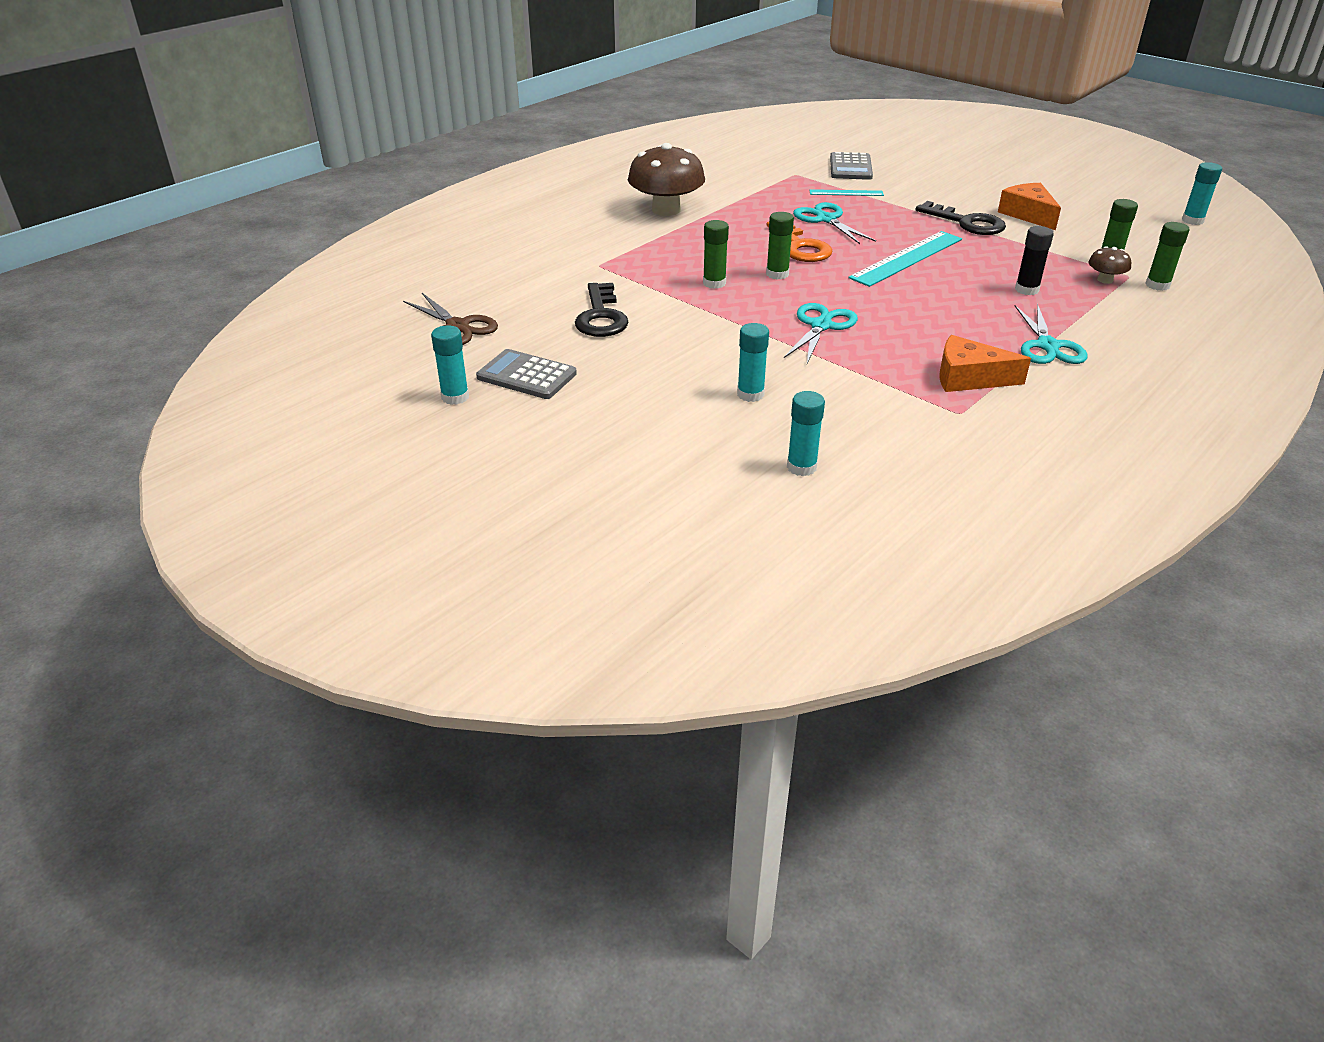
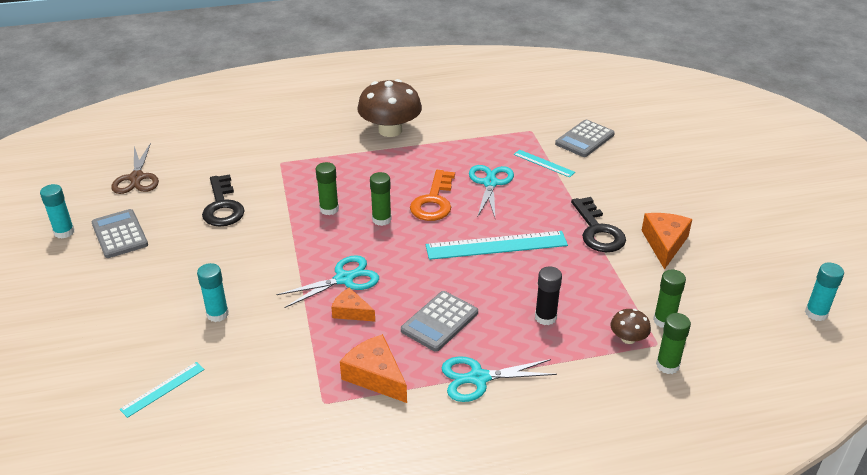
camera: 35 degrees right, 0 degrees up
(601, 316) = (222, 206): black key -> black key turned 45 degrees counterclockwise
(801, 467) = (163, 389): turquoise glue stick -> turquoise ruler
(869, 345) = (351, 312): none -> orange cheese
(953, 323) = (439, 321): none -> grey calculator
(1048, 346) = (478, 378): turquoise scissors -> turquoise scissors turned 45 degrees clockwise

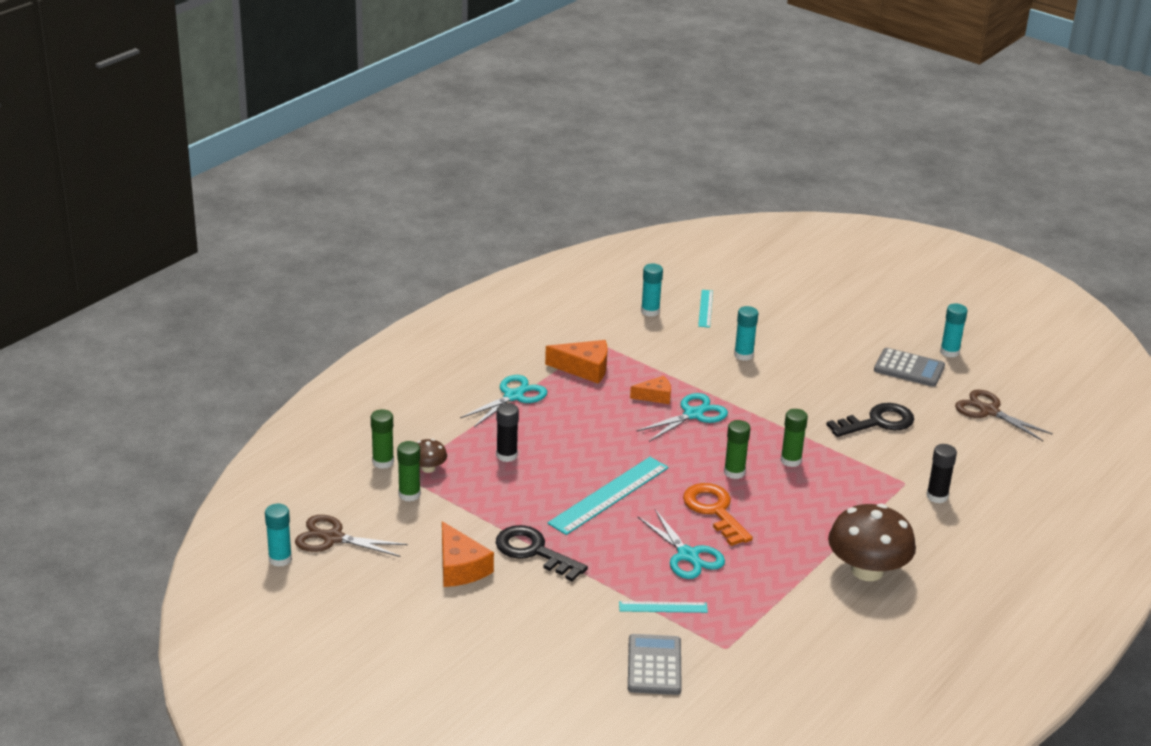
camera: 140 degrees right, 5 degrees down
(218, 417) = (650, 311): none -> turquoise glue stick
(222, 206) = (877, 422): black key -> black key turned 120 degrees clockwise
(277, 147) = (937, 496): none -> black glue stick
(344, 279) = (693, 414): turquoise scissors -> turquoise scissors turned 150 degrees counterclockwise
(439, 321) = (583, 418): grey calculator -> none
(759, 311) = (332, 538): none -> brown scissors

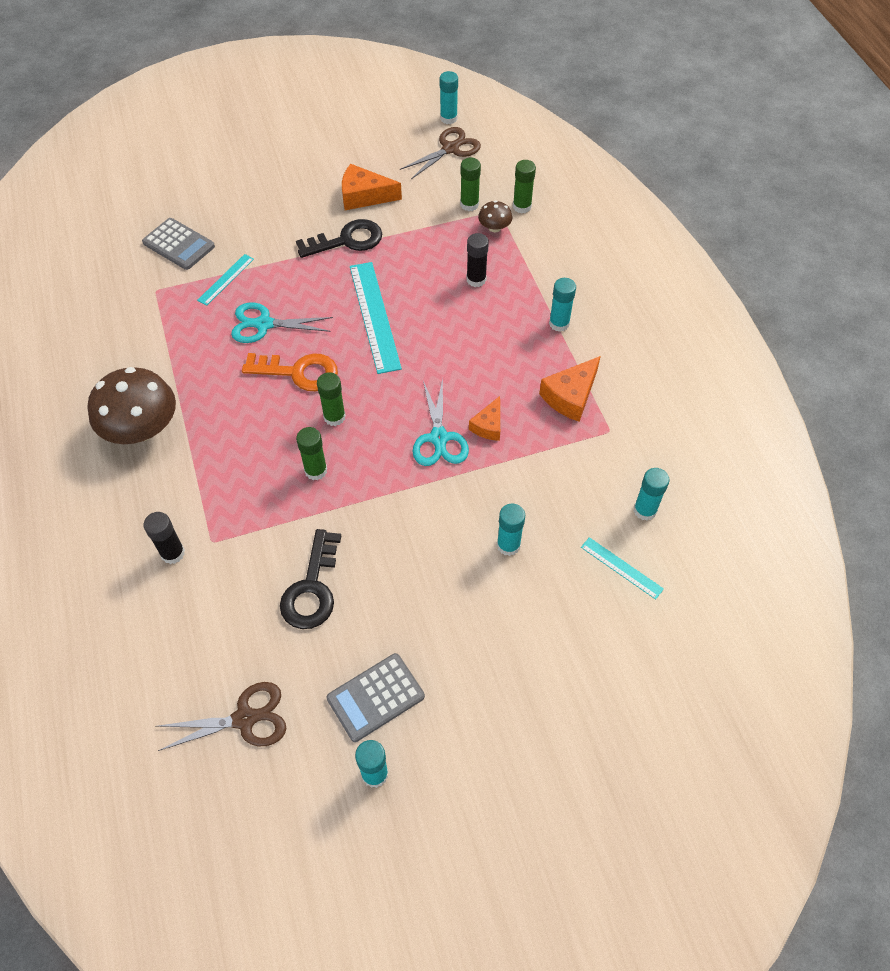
camera: 125 degrees right, 25 degrees up
(513, 396) = (559, 323): turquoise scissors -> turquoise glue stick

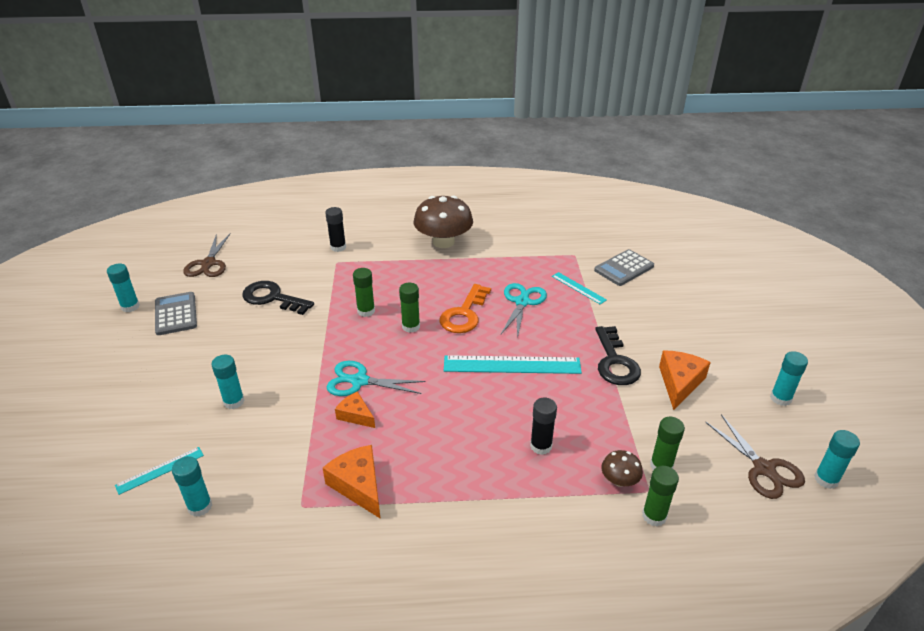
camera: 105 degrees right, 20 degrees down
(559, 323) = (457, 502): turquoise glue stick -> turquoise glue stick (780, 398)

